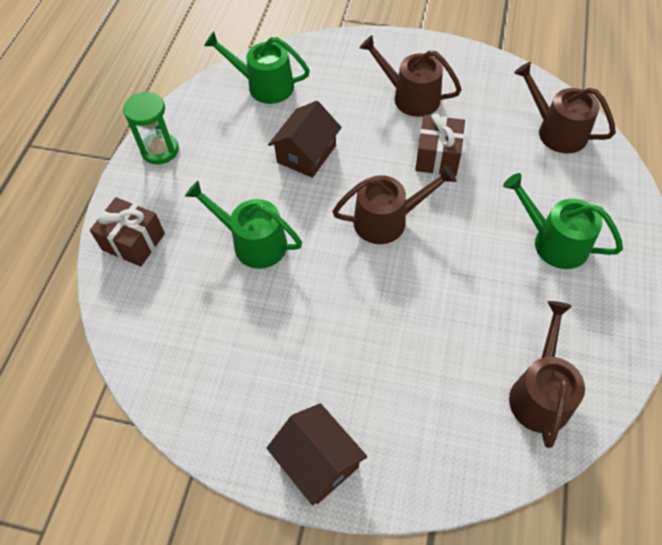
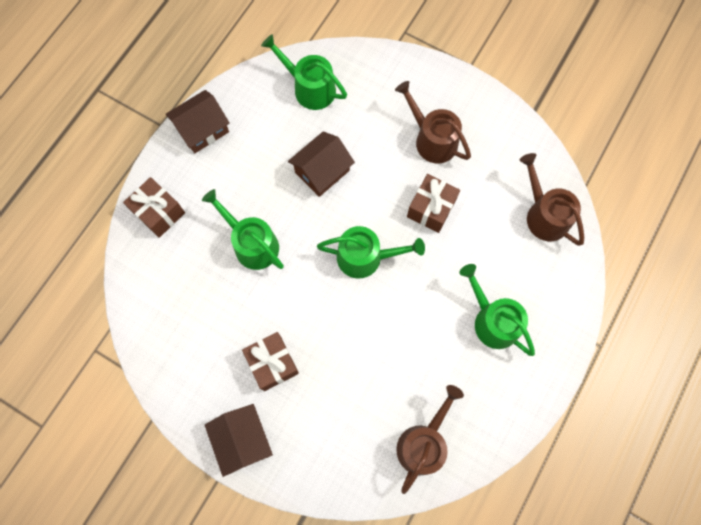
camera: 15 degrees right, 15 degrees up
(160, 150) = (202, 129): green hourglass -> brown house
(323, 361) = (272, 363): none -> brown gift
(387, 220) = (365, 257): brown watering can -> green watering can

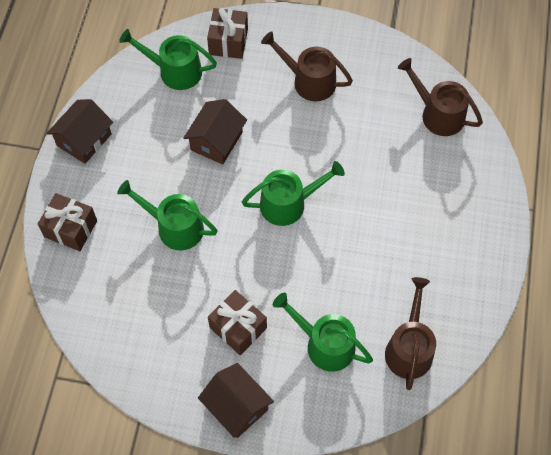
camera: 20 degrees left, 10 degrees down
(431, 208) = (332, 141): brown gift -> brown gift (228, 42)
(492, 321) = (428, 220): green watering can -> green watering can (325, 344)

